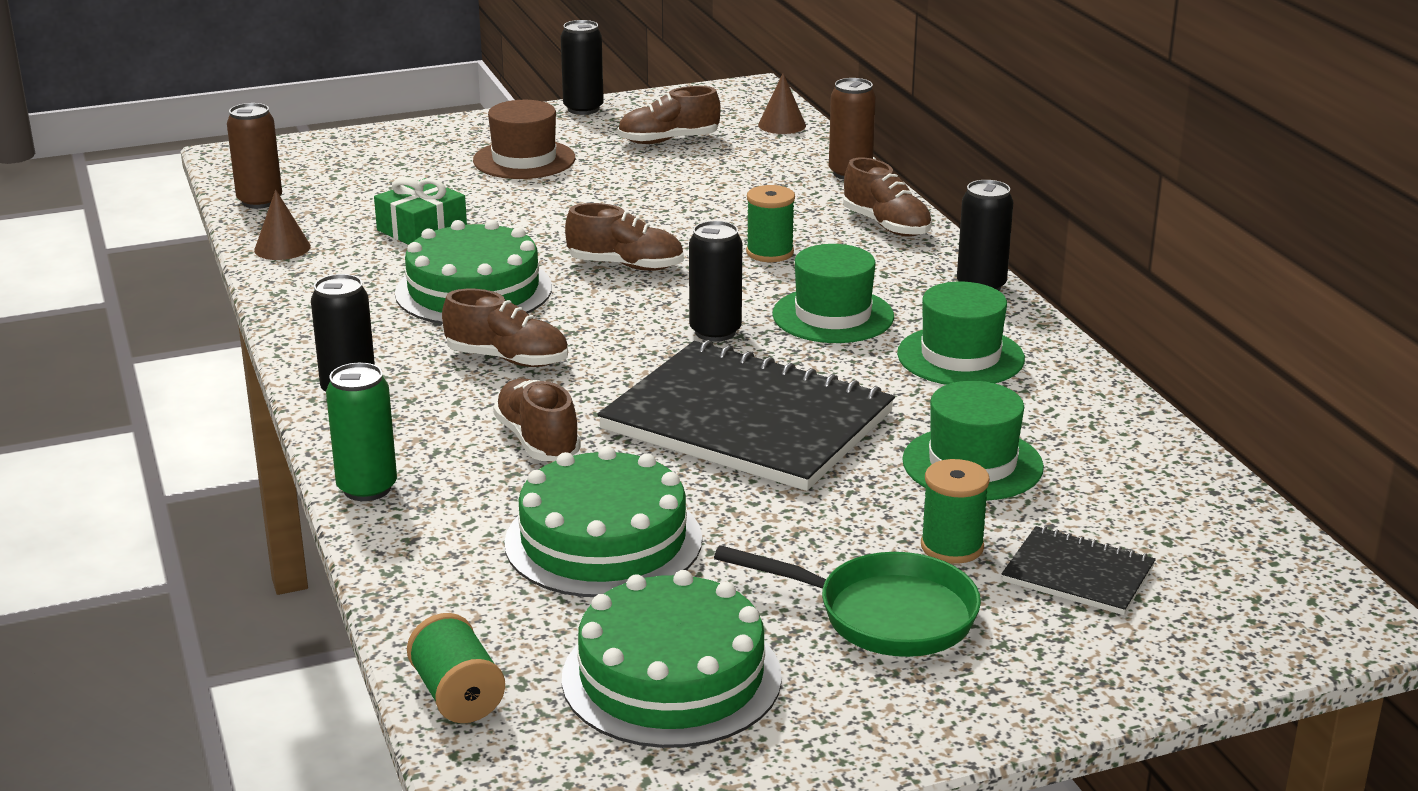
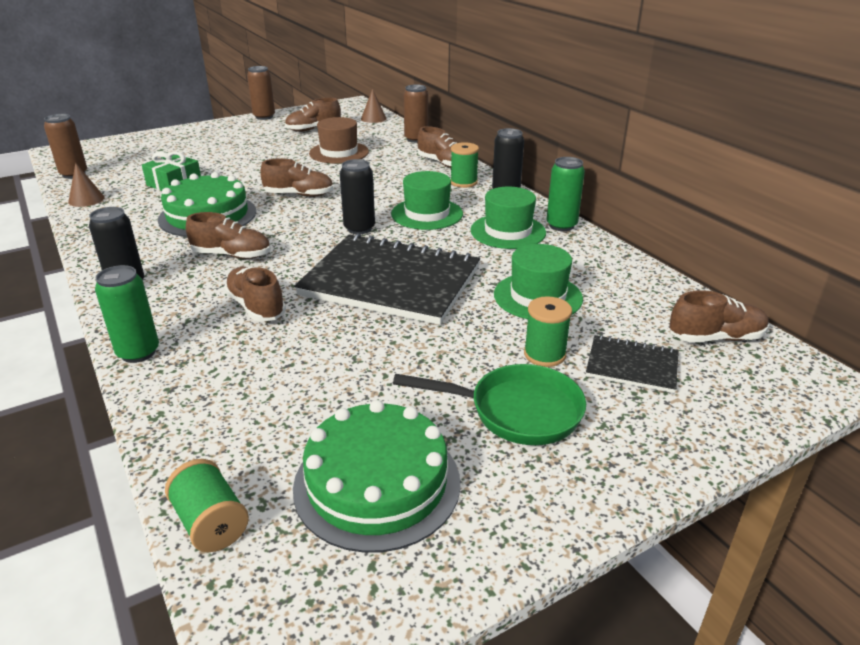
camera: 10 degrees left, 5 degrees up
(524, 160) = (233, 143): brown hat -> brown hat (339, 153)
(583, 109) = (264, 117): black can -> brown can
(603, 540) = (310, 375): green cake -> none
(770, 253) = (382, 182): green spool -> green spool (463, 182)
(1055, 354) = (561, 225): none -> green can
(1228, 549) = (715, 338): none -> brown shoe

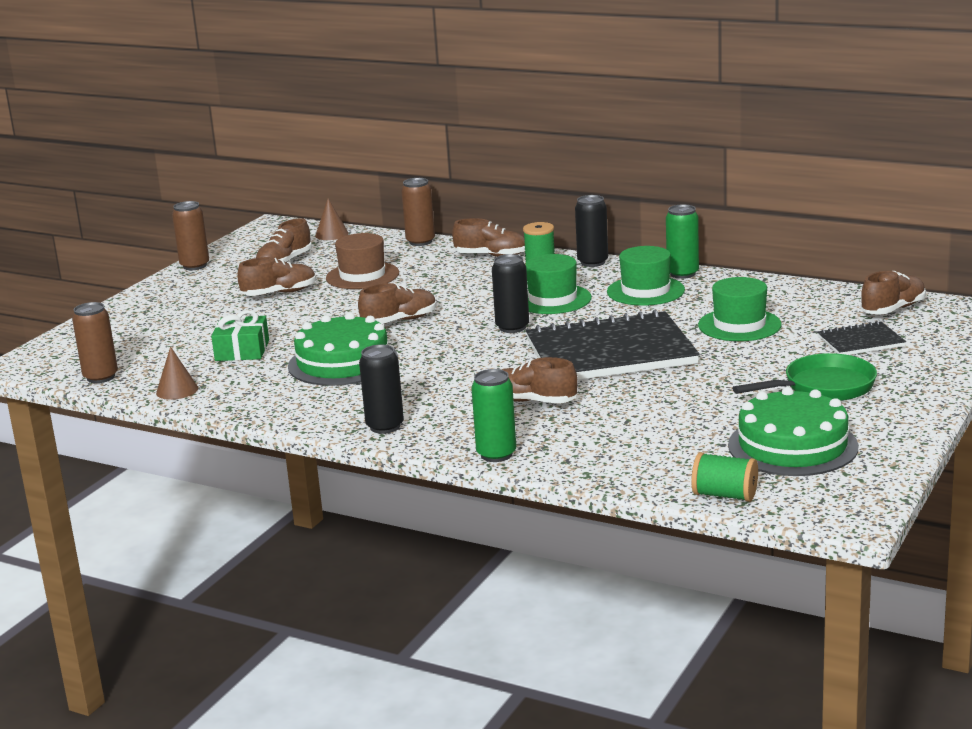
camera: 30 degrees left, 10 degrees down
(232, 255) = (436, 380): brown shoe -> brown shoe (279, 293)
(544, 354) = (796, 355): green spool -> none

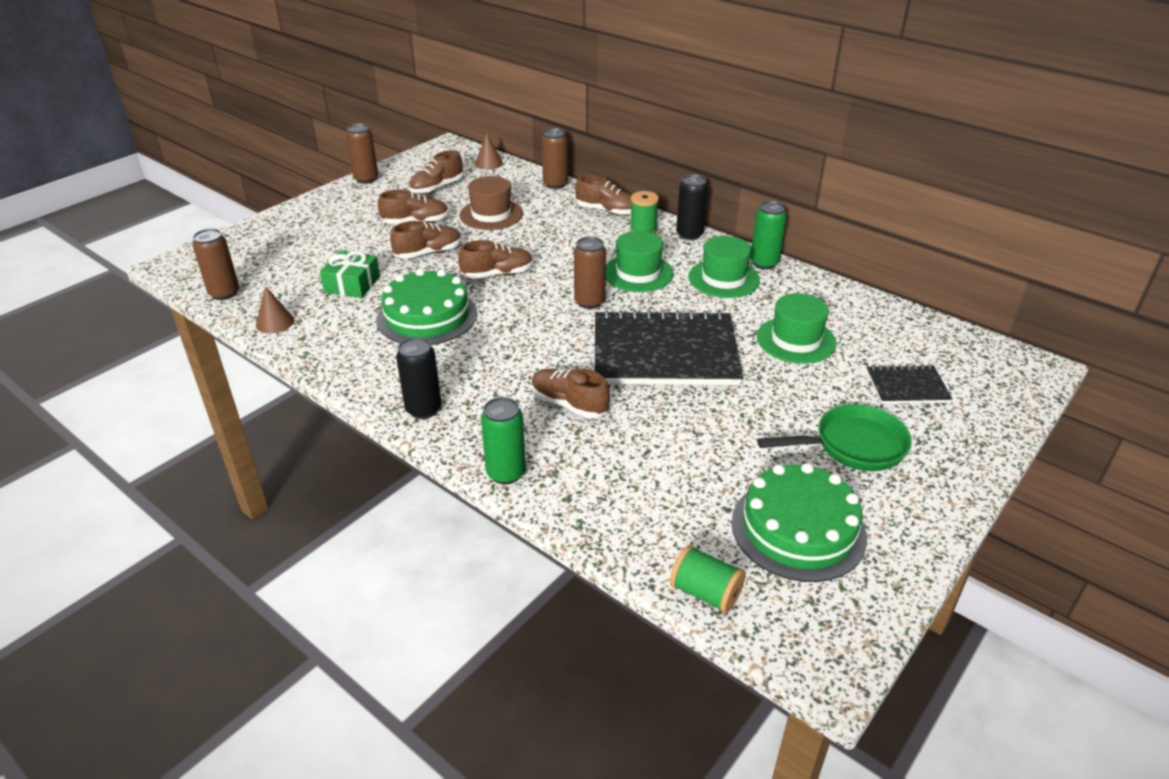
camera: 10 degrees right, 15 degrees up
(512, 327) = (589, 302): black can -> brown can
(893, 309) = (949, 348): brown shoe -> brown shoe (428, 253)

